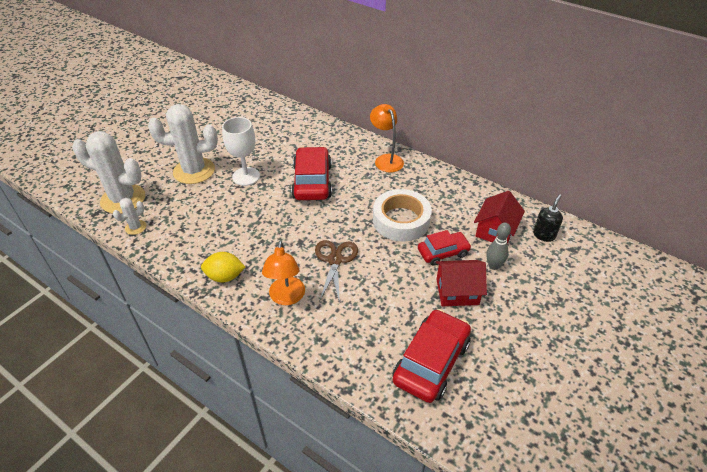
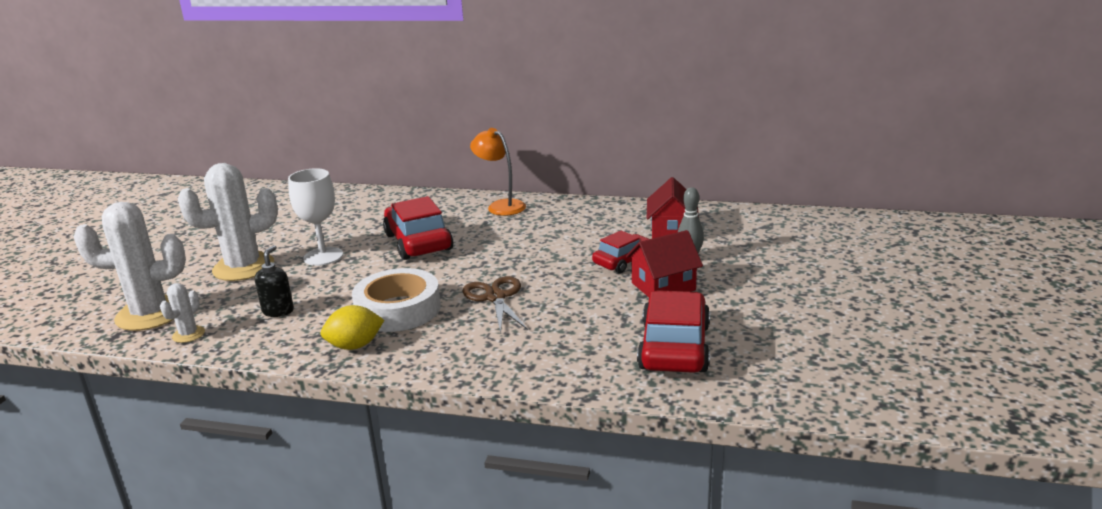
camera: 20 degrees left, 20 degrees down
(286, 298) = (454, 342): orange lamp -> none
(401, 220) = (555, 248): white tape -> white tape (398, 309)
(544, 235) = (727, 223): black soap dispenser -> black soap dispenser (278, 311)

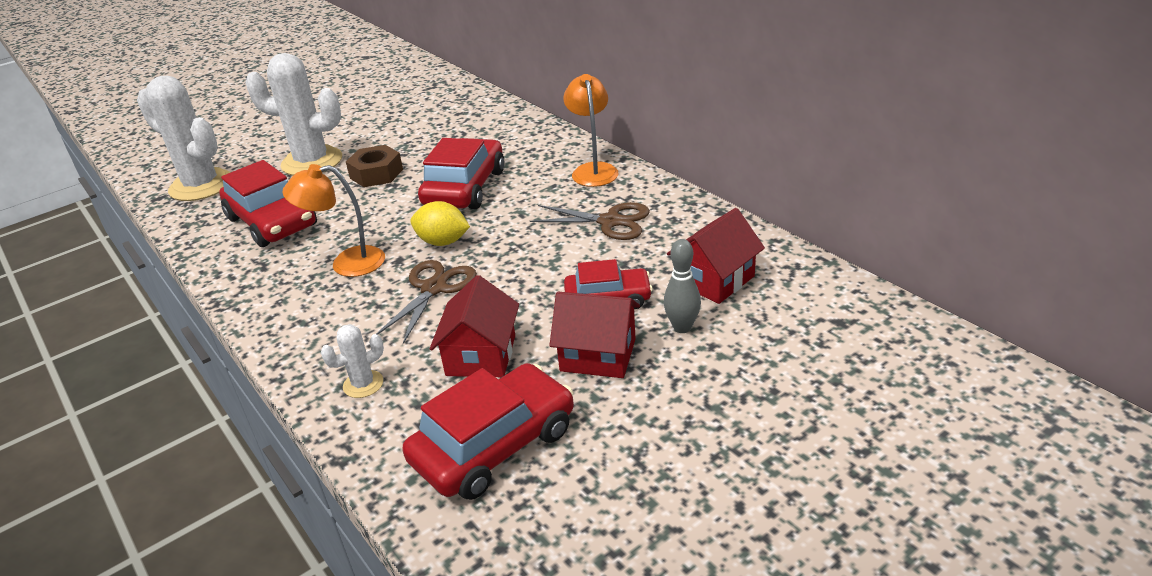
camera: 40 degrees right, 10 degrees up
(188, 334) = (194, 218): white cactus -> white cactus (363, 384)
(278, 311) = (272, 222): black soap dispenser -> red car
(323, 256) = (376, 174): white goblet -> brown nut
(355, 346) = (267, 289): yellow lemon -> yellow lemon (443, 242)
(398, 309) = (347, 263): white tape -> orange lamp
(559, 227) = (610, 222): none -> brown scissors
(591, 314) = (481, 355): none -> red house

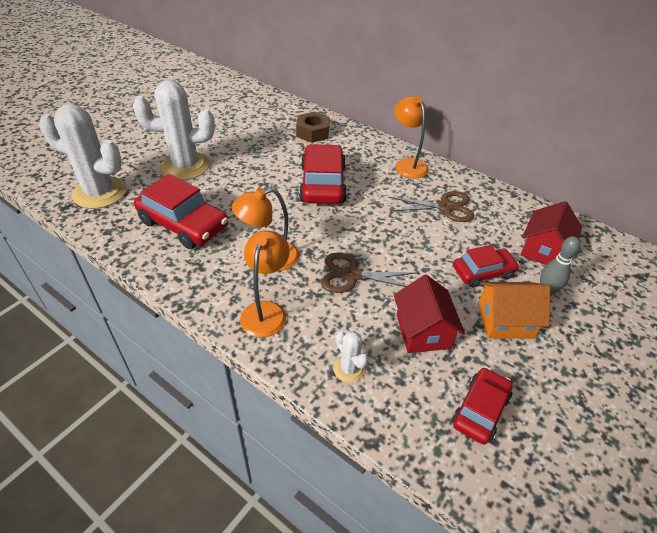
camera: 20 degrees left, 10 degrees up
(307, 316) = (266, 311): none -> orange lamp
(363, 384) = (349, 369): white cactus -> white cactus turned 75 degrees counterclockwise
(376, 174) = (245, 174): brown nut -> brown nut (312, 132)
(434, 288) = (352, 275): brown scissors -> brown scissors turned 90 degrees counterclockwise
(443, 242) = (334, 233): yellow lemon -> none
(494, 445) = (480, 410): red car -> red car, size x0.62
(598, 355) = (505, 321): red house -> orange house

